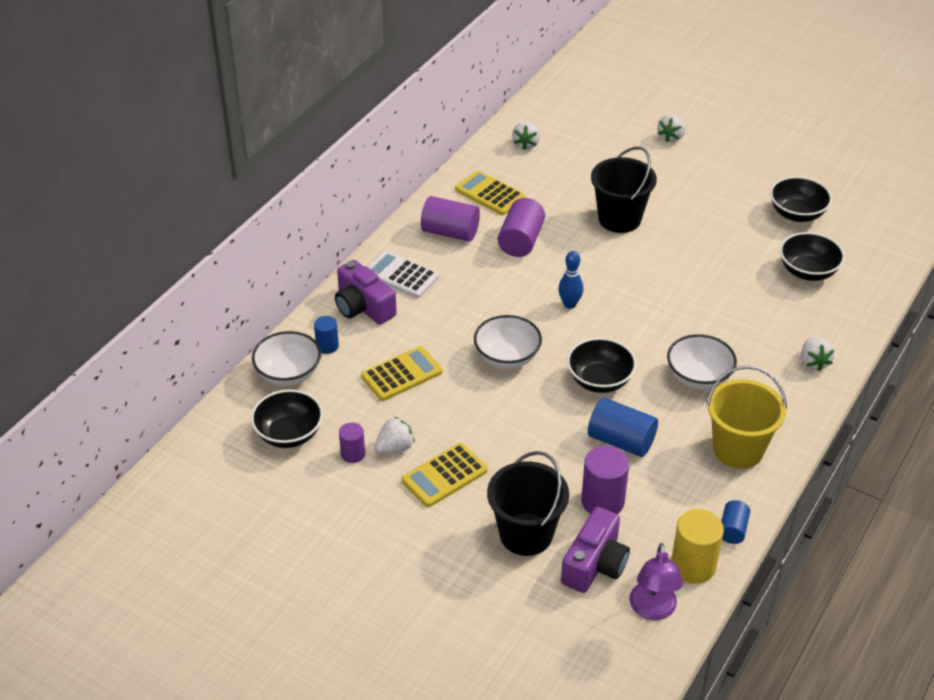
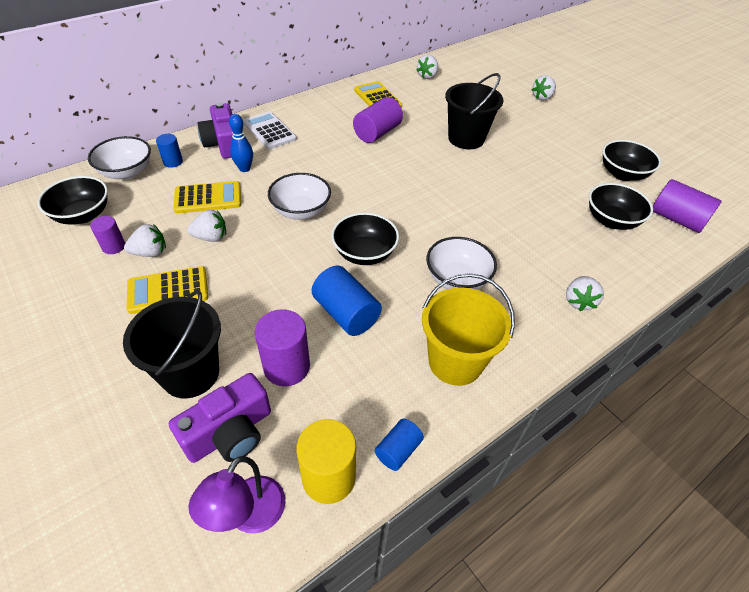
camera: 20 degrees right, 5 degrees up
(440, 413) = (211, 237): none -> white strawberry
(450, 232) = (329, 114): purple cylinder -> purple cylinder (676, 219)
(569, 304) = (382, 186): blue bowling pin -> blue bowling pin (244, 169)

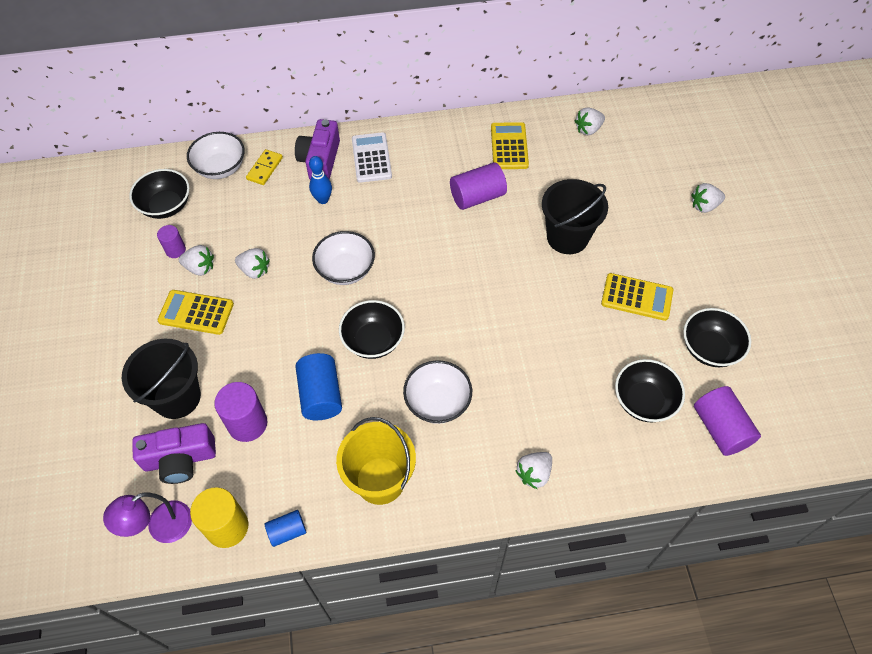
camera: 30 degrees right, 10 degrees up
(173, 162) = (264, 168): blue cylinder -> yellow domino
(208, 198) = (273, 224): yellow calculator -> yellow calculator (636, 297)

